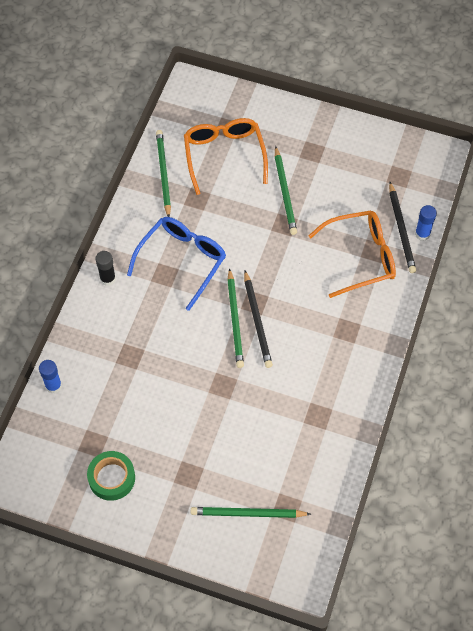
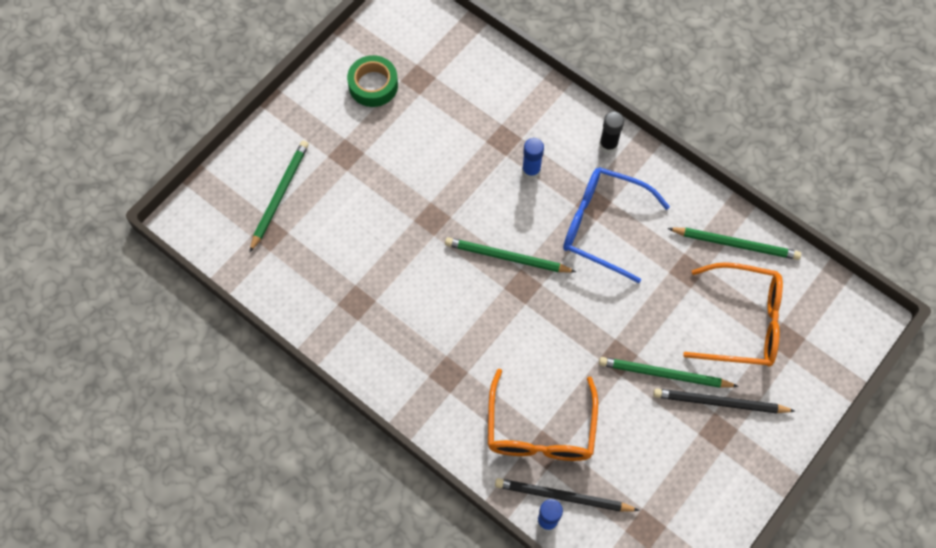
camera: 110 degrees right, 5 degrees up
(53, 386) = (497, 61): blue glue stick -> blue glue stick (531, 170)
(182, 262) = (604, 226): blue glasses -> blue glasses turned 150 degrees clockwise
(257, 321) = (497, 280): black pencil -> black pencil (719, 403)

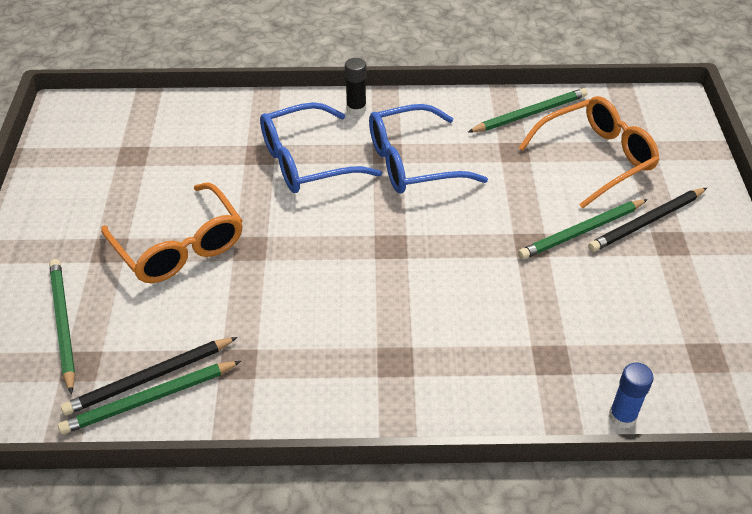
camera: 40 degrees left, 20 degrees down
(373, 85) = (89, 183): green tape -> none
(507, 257) = (353, 234): green pencil -> green pencil (149, 399)
(531, 170) = (308, 161): blue glue stick -> blue glasses
(540, 428) = (529, 344): orange glasses -> orange glasses (179, 246)
(563, 496) = (612, 385): black pencil -> black pencil (149, 378)

